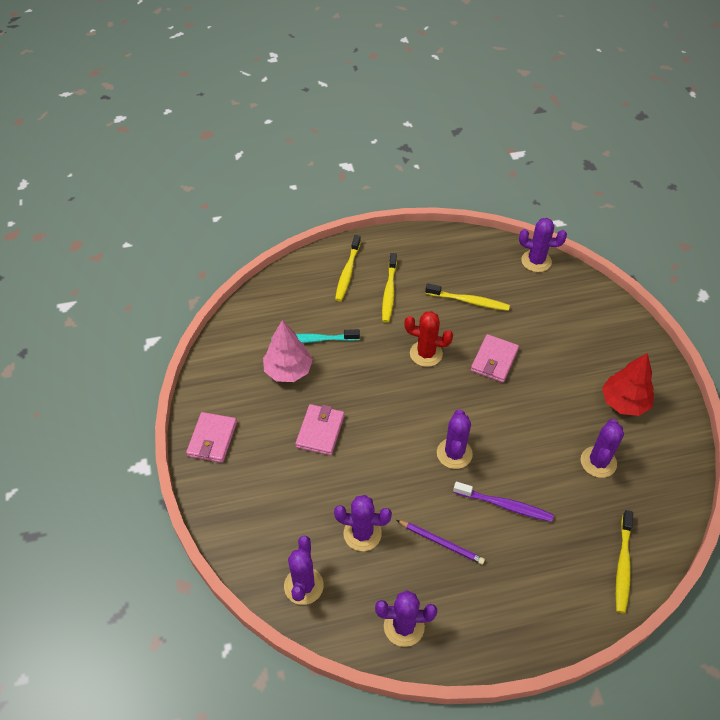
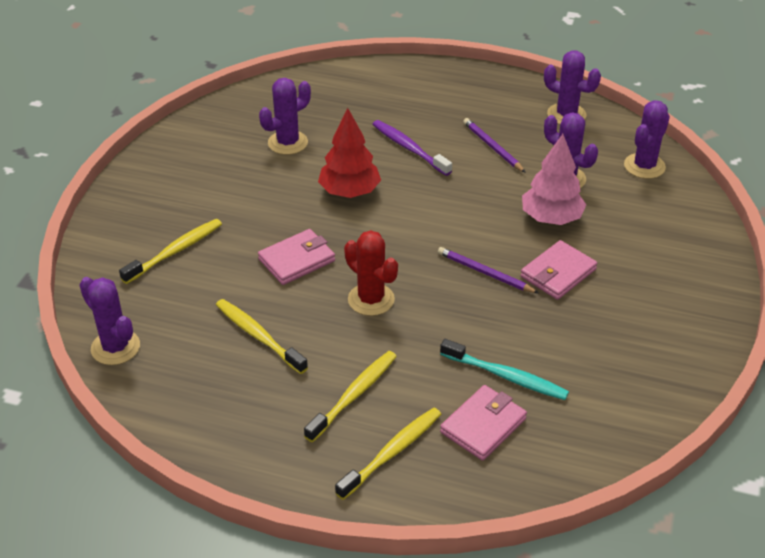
camera: 150 degrees left, 10 degrees down
(212, 439) = (696, 315): pink wallet -> pink wallet (483, 425)
(288, 370) = (562, 352): pink tree -> pink tree (551, 218)
(369, 408) = (485, 273): none -> purple pencil
(454, 453) = (423, 200): purple cactus -> none
(623, 565) = (346, 82): yellow toothbrush -> yellow toothbrush (175, 251)
(624, 402) = (205, 172): red tree -> red tree (349, 192)

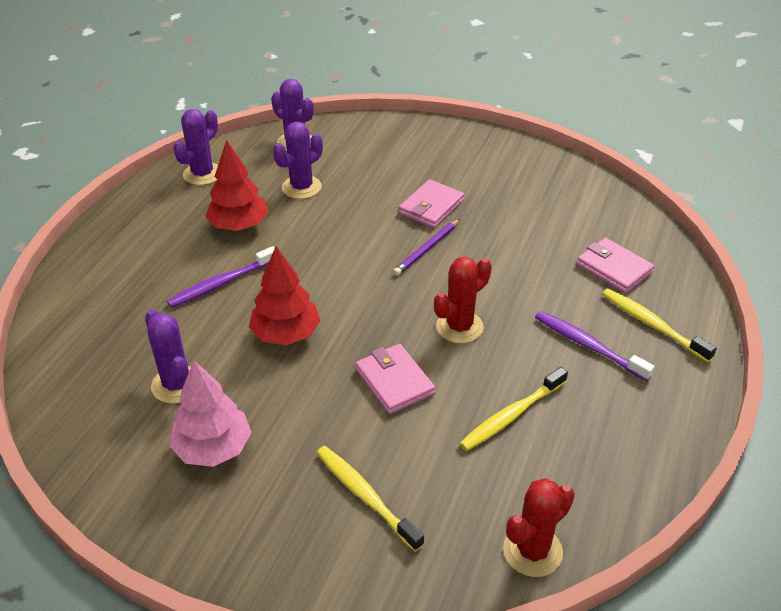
camera: 85 degrees left, 0 degrees up
(115, 347) = (532, 551): purple cactus -> red cactus
(354, 395) = (588, 346): yellow toothbrush -> purple toothbrush
(492, 147) = (239, 225): purple pencil -> red tree
(506, 376) = (557, 250): turquoise toothbrush -> none
(551, 218) = (356, 202): pink tree -> pink tree (213, 448)
(558, 273) = (431, 207): pink wallet -> pink wallet turned 75 degrees clockwise

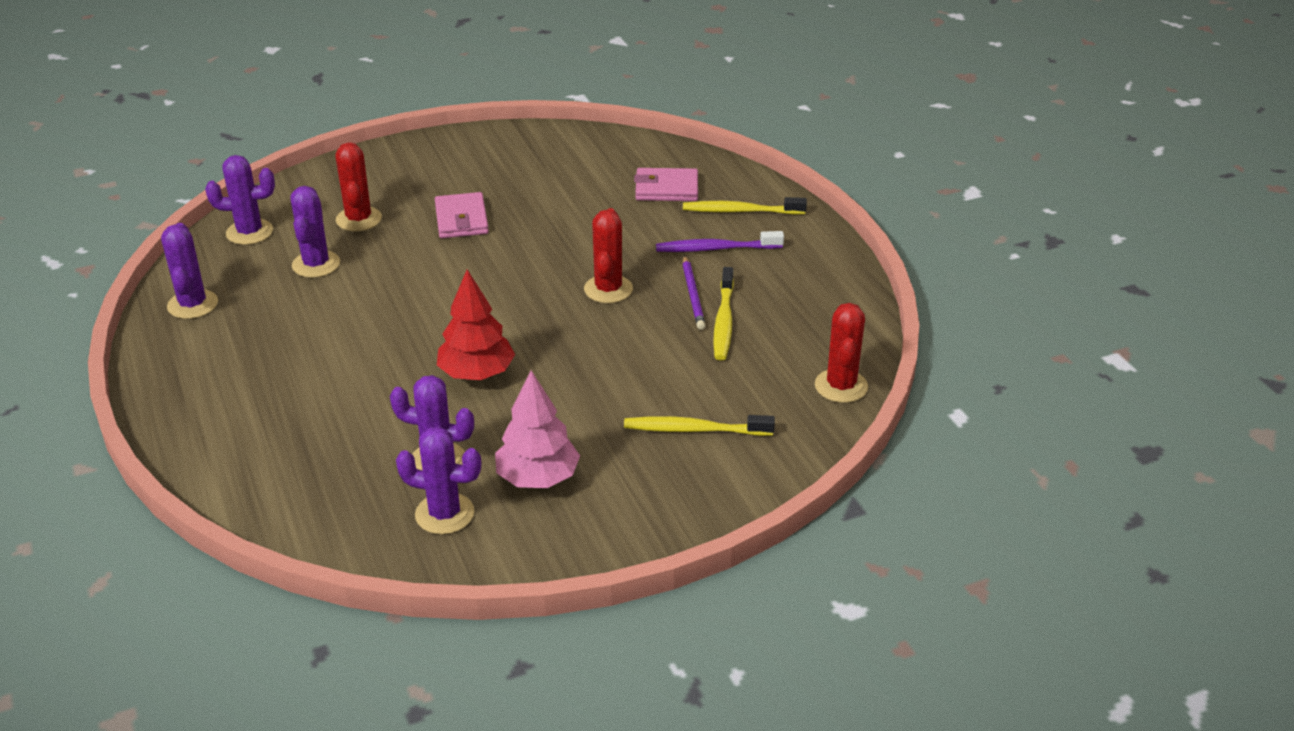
camera: 45 degrees left, 5 degrees down
(127, 429) = (444, 514): none -> purple cactus
(222, 283) = (359, 373): purple toothbrush -> none
(239, 225) = (303, 324): red tree -> none
(368, 169) = (359, 219): none -> red cactus
(394, 382) = (612, 352): pink wallet -> none
(427, 249) = (504, 251): purple pencil -> purple pencil (693, 295)

